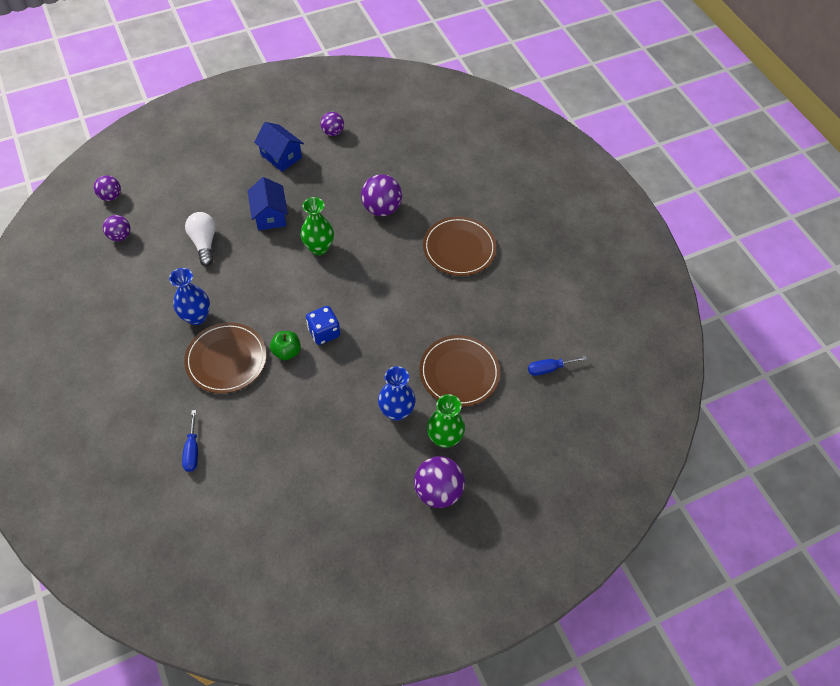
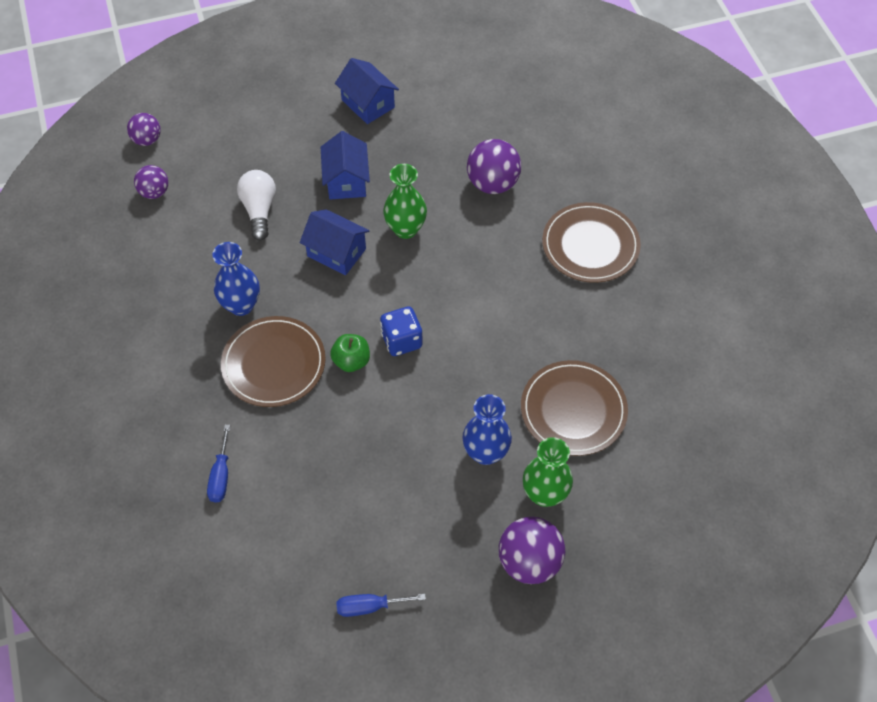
camera: 10 degrees right, 0 degrees up
(267, 270) = (336, 252): none -> blue house
(333, 132) = (438, 77): purple ball -> none
(549, 368) = (693, 417): blue screwdriver -> blue screwdriver (370, 606)

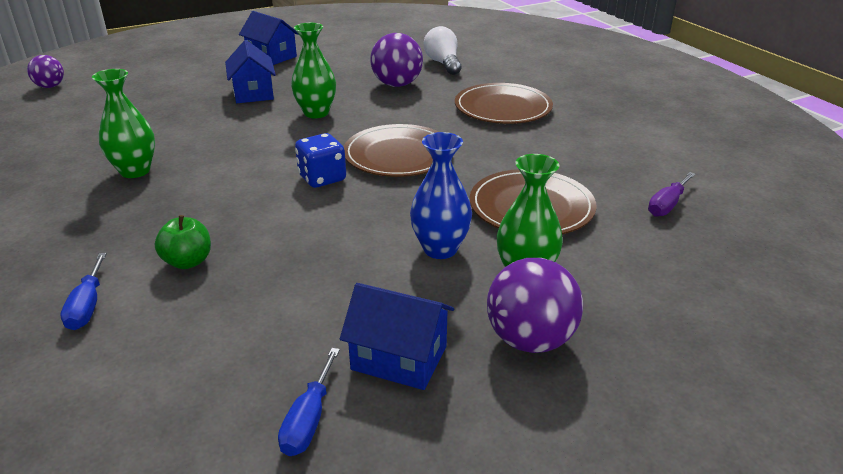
camera: 10 degrees left, 25 degrees down
(154, 192) = (50, 112): purple ball -> none
(241, 305) = (135, 171): blue vase -> green vase
(259, 210) = (162, 114): white light bulb -> white light bulb (443, 64)
(274, 364) = (170, 207): brown plate -> brown plate (398, 155)
(336, 252) = (244, 131): blue house -> blue house (399, 358)
(351, 361) = (265, 197): green apple -> green apple (188, 261)
(370, 606) = (309, 420): blue screwdriver -> blue screwdriver turned 60 degrees counterclockwise
(691, 425) = (667, 205): none -> purple screwdriver

